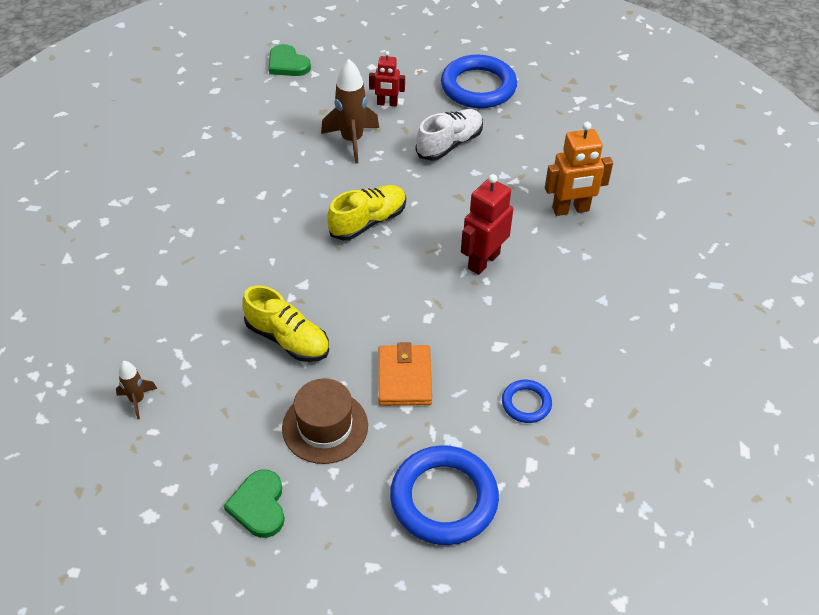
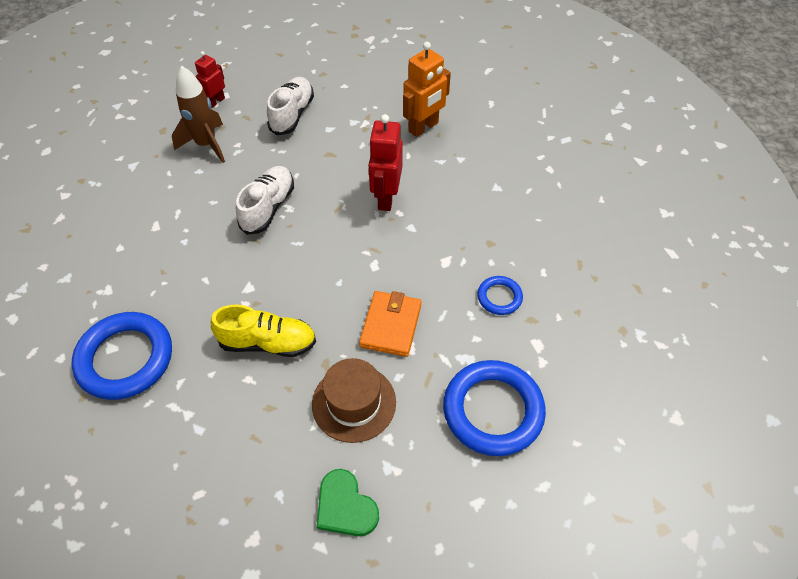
camera: 30 degrees left, 5 degrees up
(137, 400) = (163, 473): brown rocket -> none
(287, 64) = (101, 101): green heart -> none
(368, 222) = (268, 208): yellow shoe -> white shoe
(387, 103) = (216, 101): red robot -> red robot turned 150 degrees clockwise
(404, 378) = (391, 325): orange wallet -> orange wallet turned 45 degrees clockwise
(478, 87) = (283, 59): blue ring -> blue ring (125, 359)

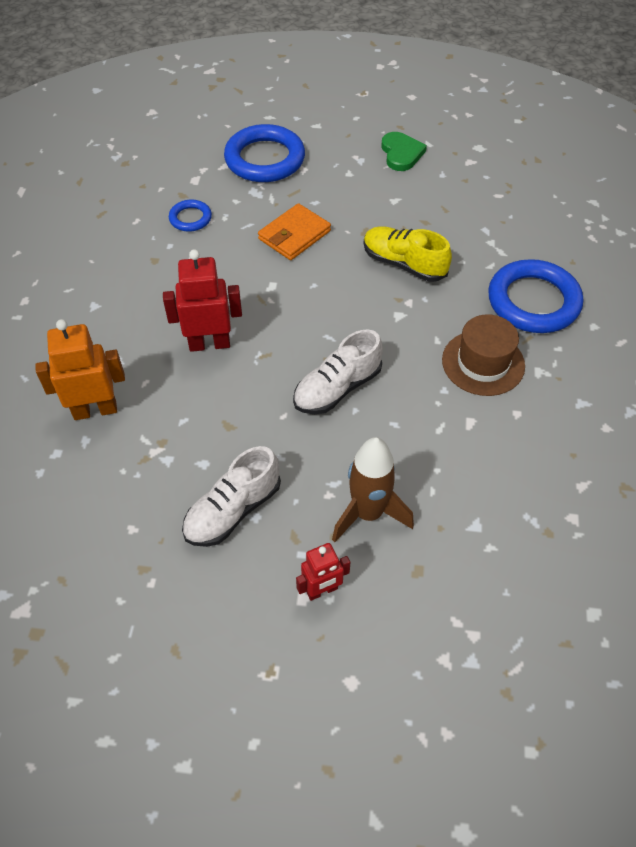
camera: 150 degrees left, 0 degrees up
(354, 403) = (359, 200): brown hat -> brown hat (483, 363)
(386, 198) = (209, 344): red robot -> red robot turned 135 degrees counterclockwise

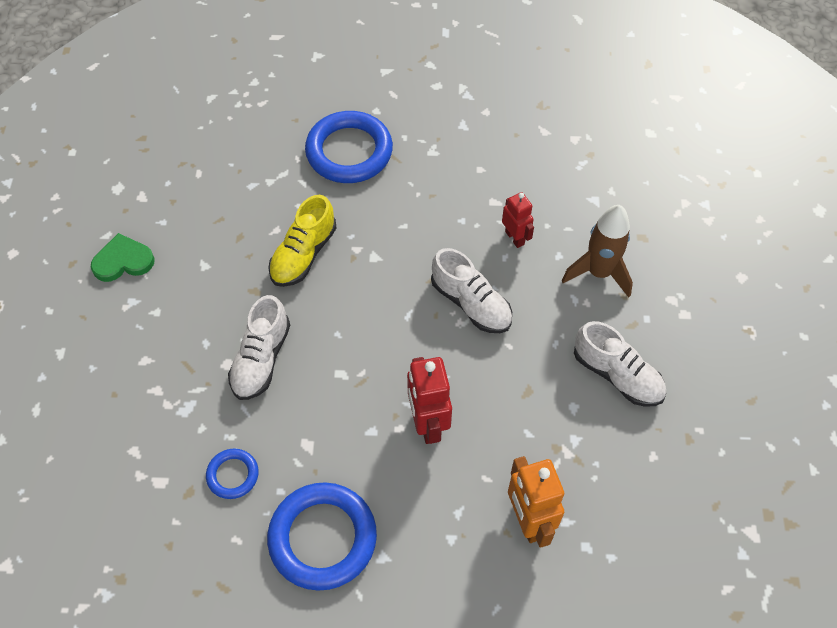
camera: 95 degrees left, 5 degrees up
(265, 159) = (124, 405): blue ring -> blue ring (322, 538)
(294, 235) = (261, 359): orange wallet -> white shoe
(322, 590) = (675, 301): red robot -> red robot (515, 238)
(483, 363) = (427, 191): brown hat -> none

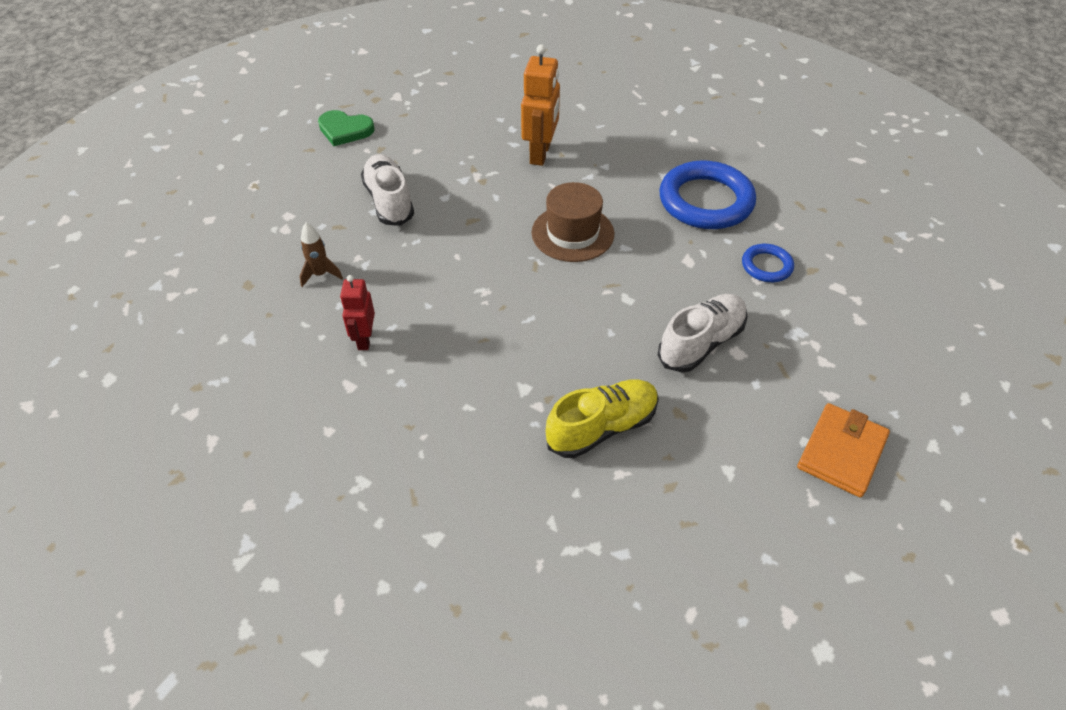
camera: 150 degrees left, 10 degrees down
(123, 261) = (835, 526): green heart -> green heart (345, 130)
(128, 315) = (841, 452): none -> orange wallet
(349, 151) = (464, 538): blue ring -> none
(428, 423) = (572, 233): red robot -> brown hat
(471, 303) = (461, 302): white shoe -> none
(599, 273) = (320, 274): brown rocket -> brown rocket, size x0.54

